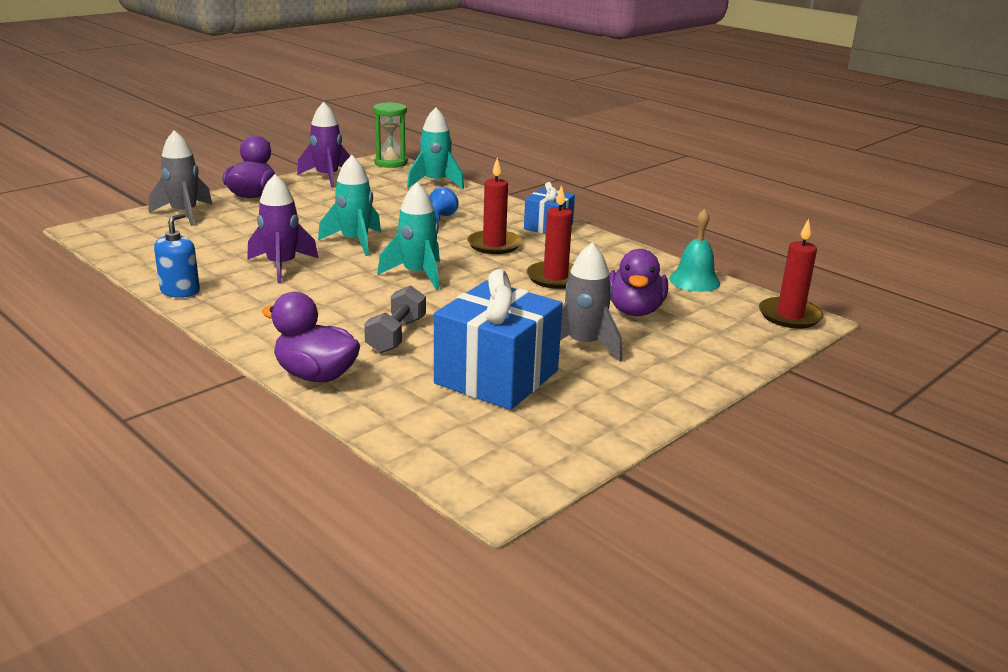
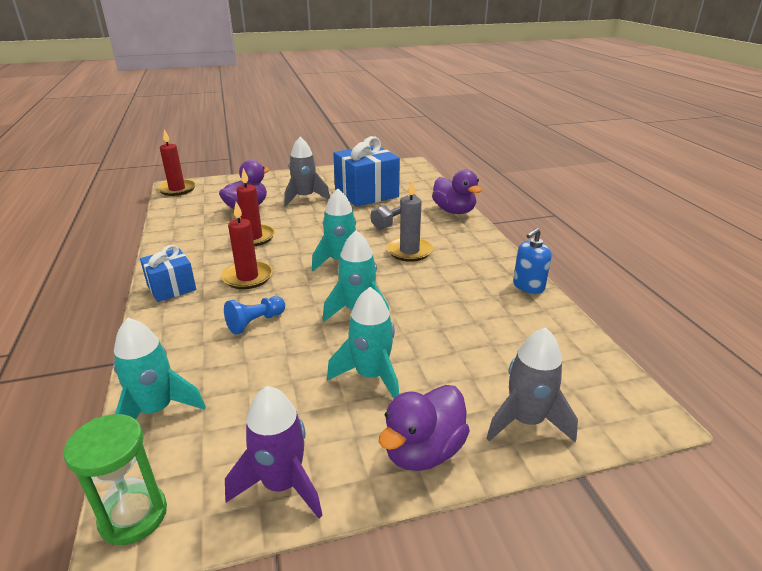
camera: 150 degrees left, 5 degrees up
(281, 266) = (439, 295): purple rocket -> none
(309, 213) = (371, 376): none -> turquoise rocket
(345, 300) = (409, 251): none -> grey candle
(694, 281) = (175, 217): turquoise bell -> none

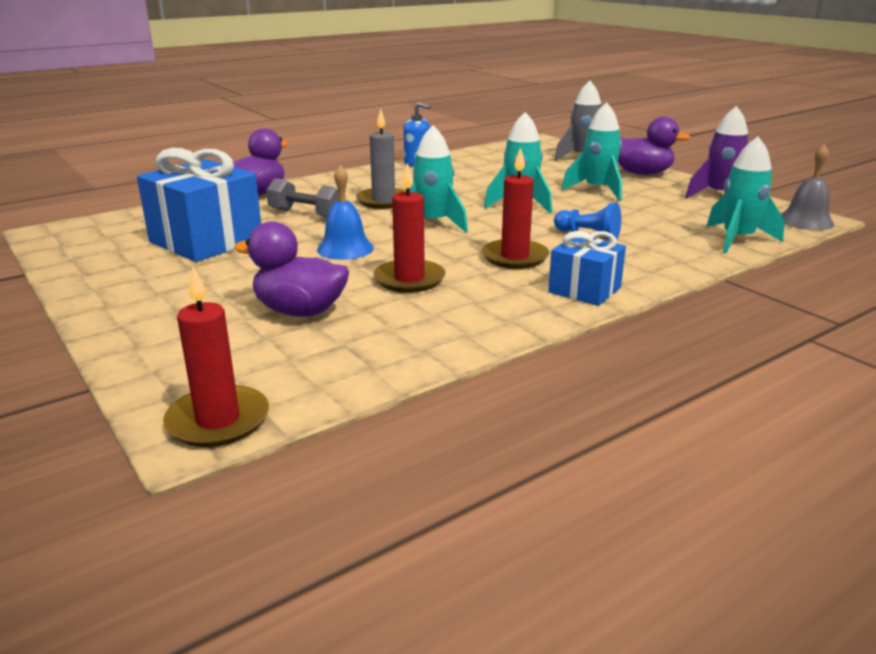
camera: 110 degrees left, 5 degrees down
(133, 516) = (805, 221): green hourglass -> grey bell
(305, 198) = (236, 277): grey rocket -> none
(319, 226) = (345, 249): none -> blue bell

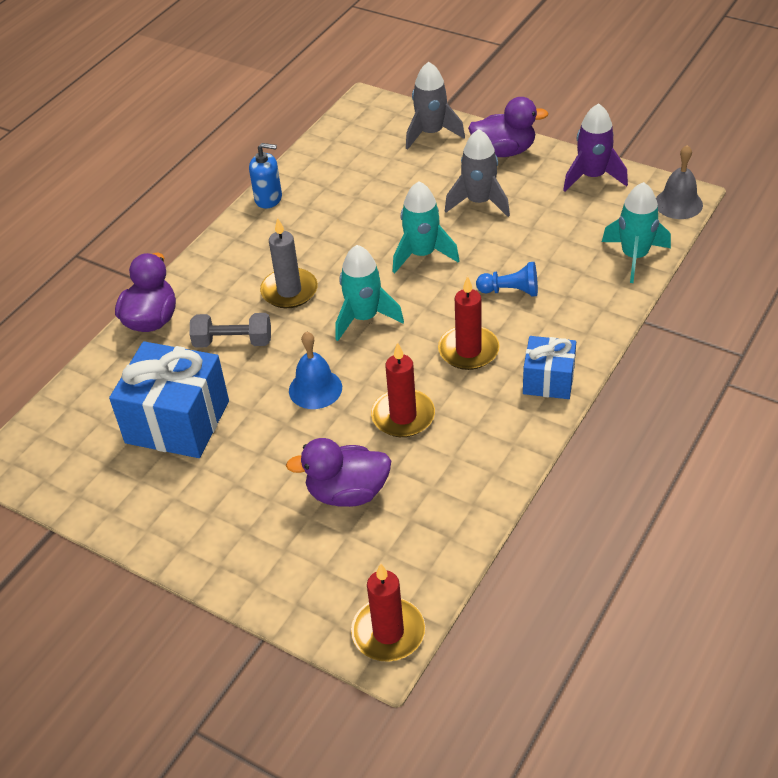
camera: 20 degrees left, 20 degrees up
(597, 190) = (479, 202): turquoise rocket -> grey rocket

